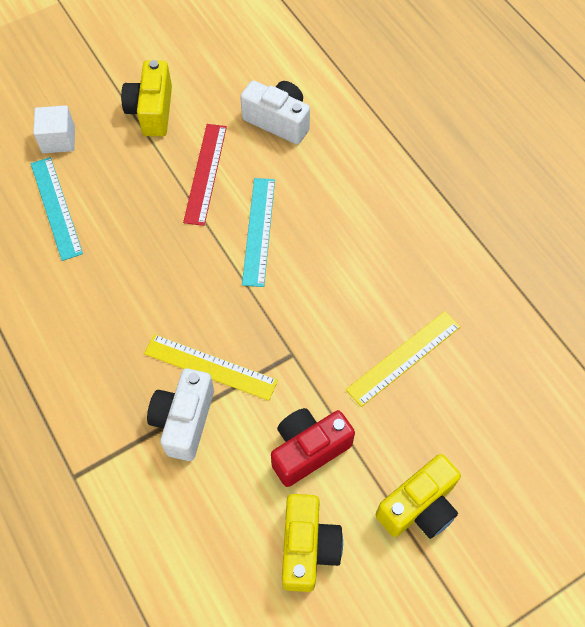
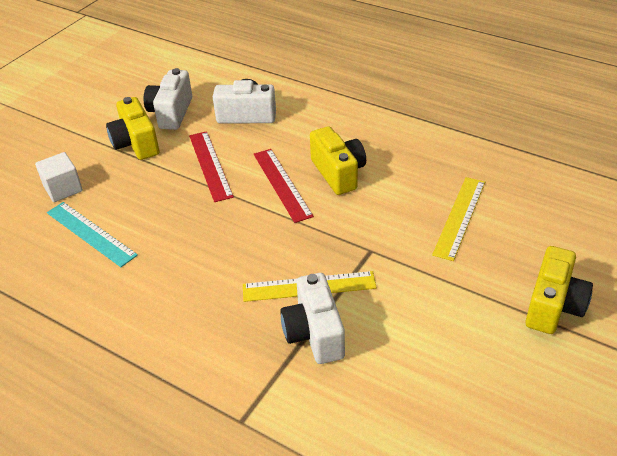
camera: 25 degrees left, 20 degrees down
(206, 84) = (171, 113): none -> white camera
(258, 231) = (281, 184): turquoise ruler -> red ruler
(307, 548) = (491, 376): yellow camera -> yellow camera (338, 173)
(308, 450) = (435, 307): red camera -> none

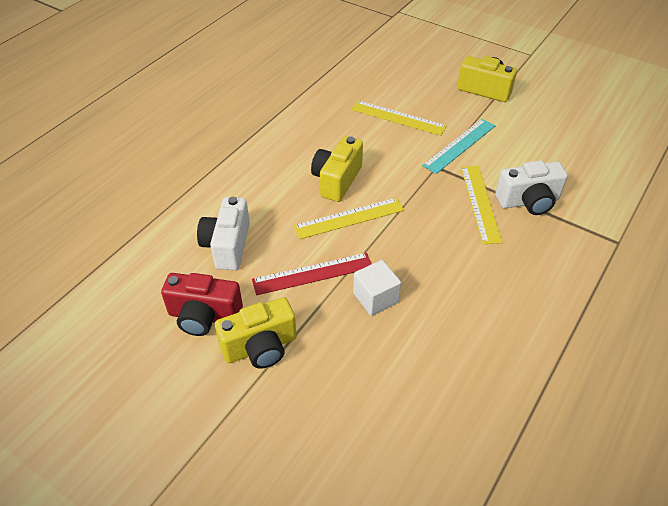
camera: 90 degrees left, 5 degrees up
(63, 189) = (340, 415): white cube -> white cube (375, 298)
(90, 233) = (420, 372): turquoise ruler -> turquoise ruler (460, 145)
(171, 113) = (204, 316): white camera -> red camera
(281, 184) = (349, 218): red ruler -> yellow ruler
(338, 173) = (336, 180): yellow camera -> yellow camera turned 45 degrees counterclockwise

